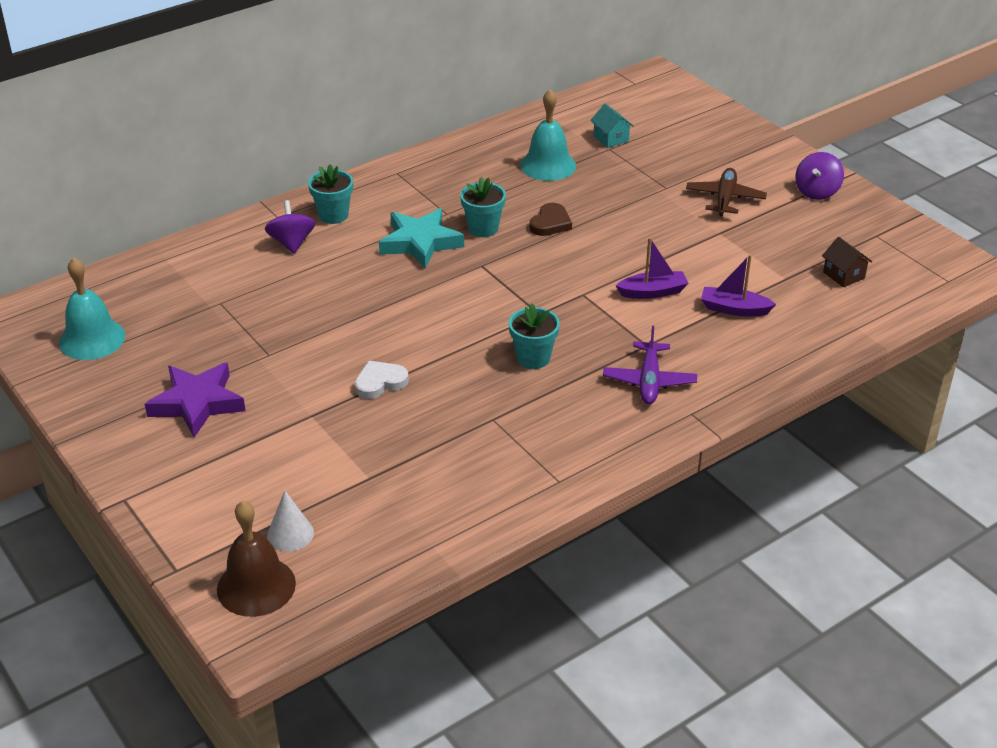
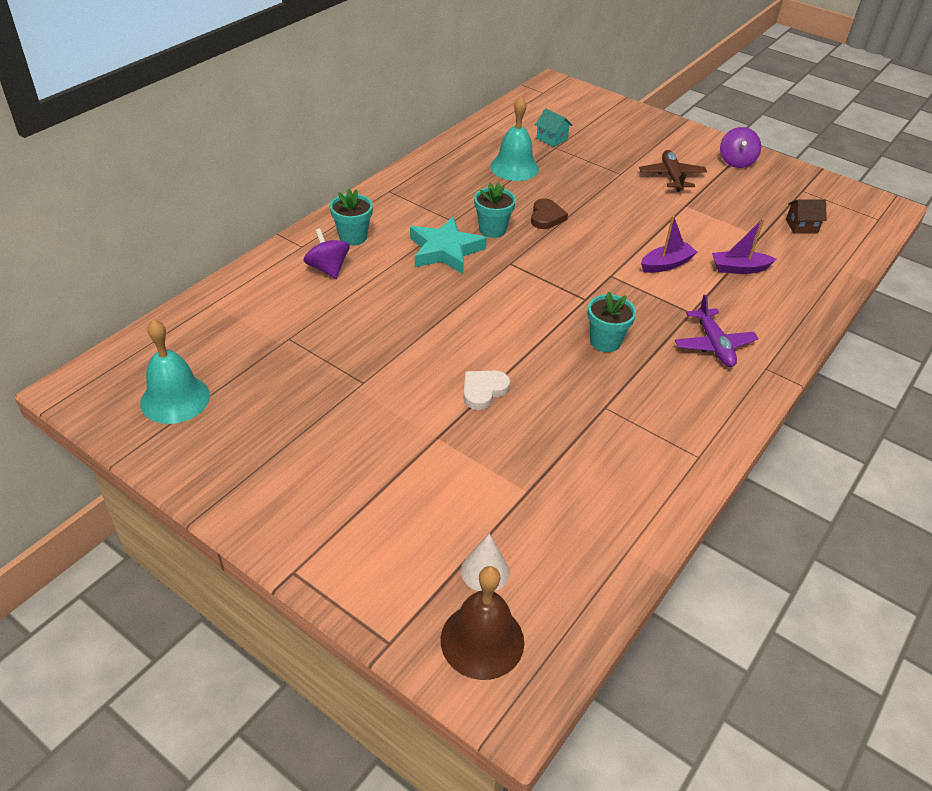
camera: 20 degrees left, 5 degrees up
(197, 403) = (318, 447): purple star -> none
(843, 275) = (801, 226): brown house -> brown house turned 45 degrees counterclockwise

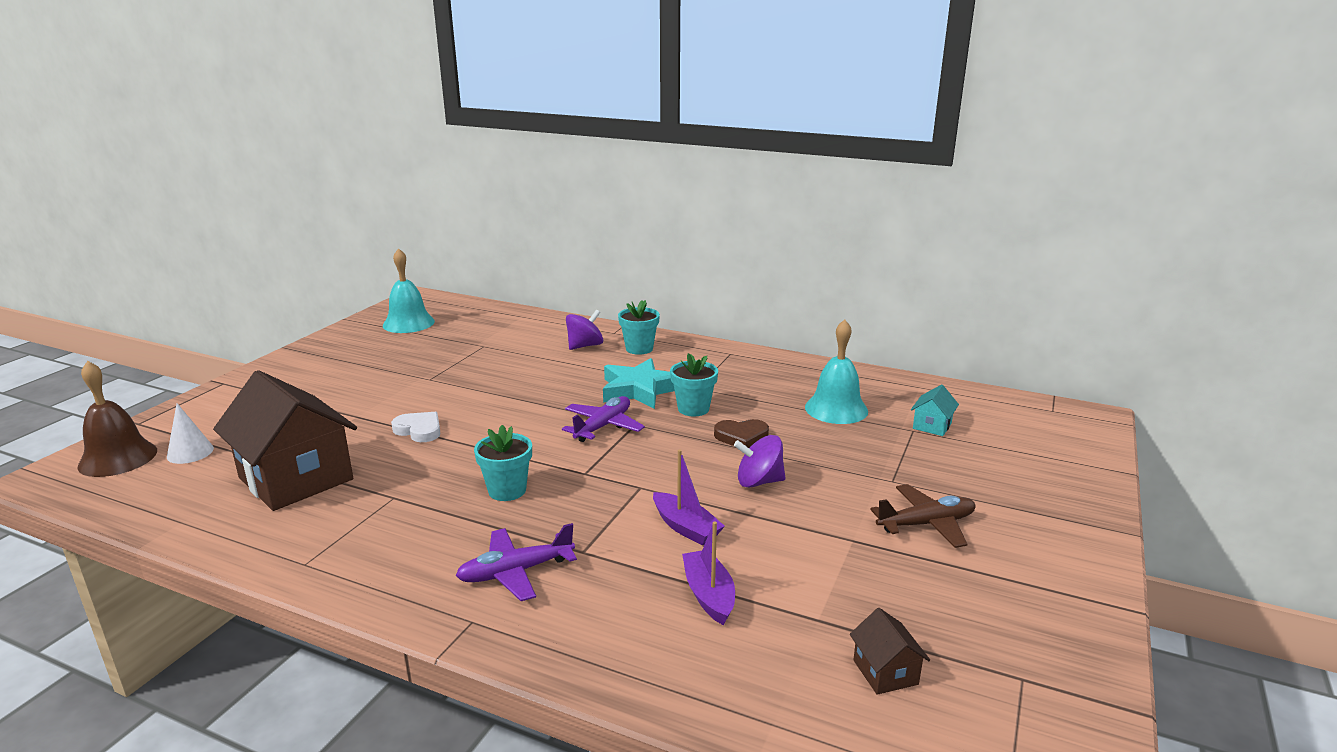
camera: 80 degrees right, 20 degrees down
(509, 280) = (603, 426): none -> purple plane
(561, 474) = (296, 478): none -> brown house
(736, 161) = (1045, 591): purple spinning top -> purple spinning top (759, 481)

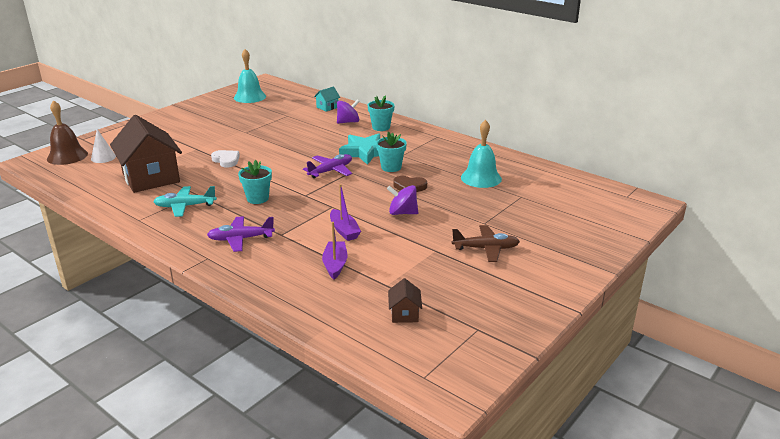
camera: 15 degrees right, 5 degrees up
(383, 524) = (185, 206): none -> turquoise plane
(932, 426) = (535, 195): turquoise house -> turquoise house (327, 107)

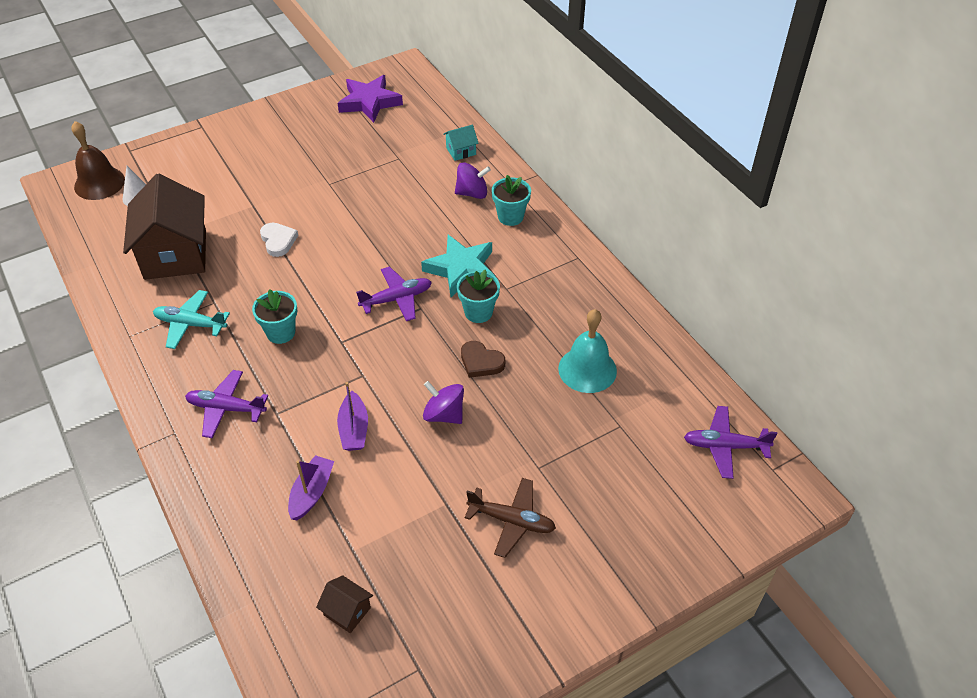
camera: 20 degrees right, 20 degrees up
(250, 97) = (369, 102): turquoise bell -> purple star
(404, 314) = (347, 611): brown house -> brown house turned 75 degrees counterclockwise
(591, 193) = (725, 446): none -> purple plane

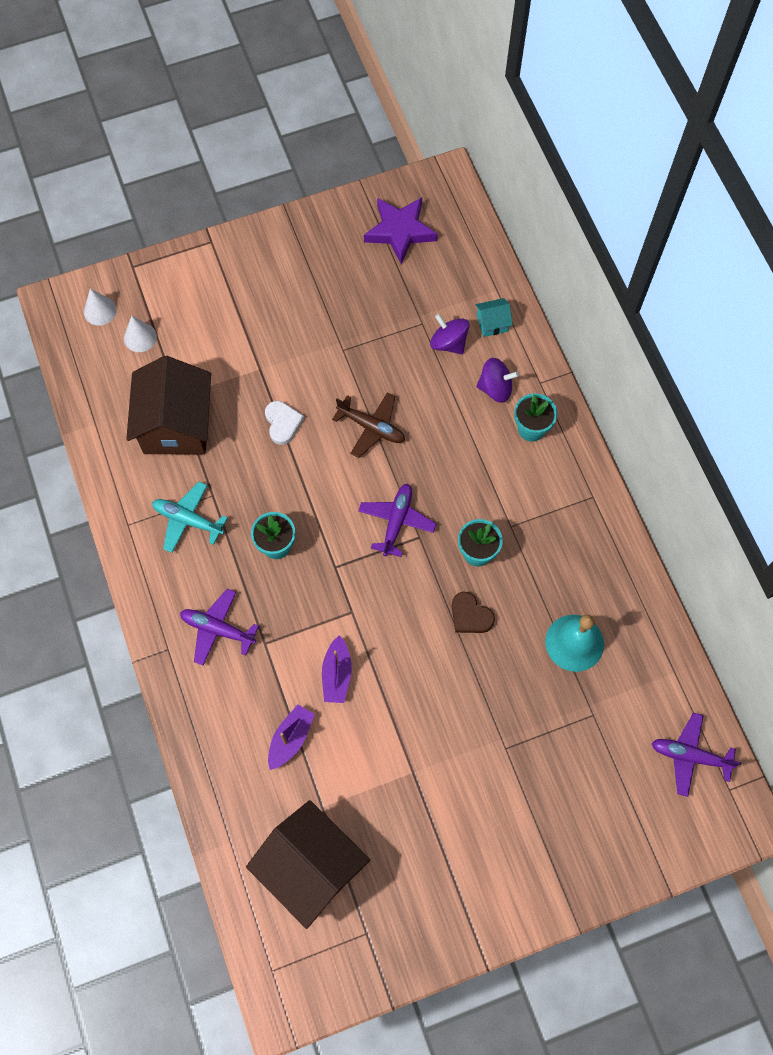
camera: 10 degrees right, 20 degrees up
(99, 183) = (100, 311): brown bell -> white cone
(347, 611) = (311, 867): brown house -> brown house, size x2.39
(396, 299) = (396, 521): purple plane -> purple plane turned 60 degrees counterclockwise
(444, 414) = (425, 672): purple spinning top -> purple spinning top (448, 343)
(461, 269) = (468, 493): turquoise star -> none
(512, 521) = (471, 801): brown plane -> brown plane (371, 427)

